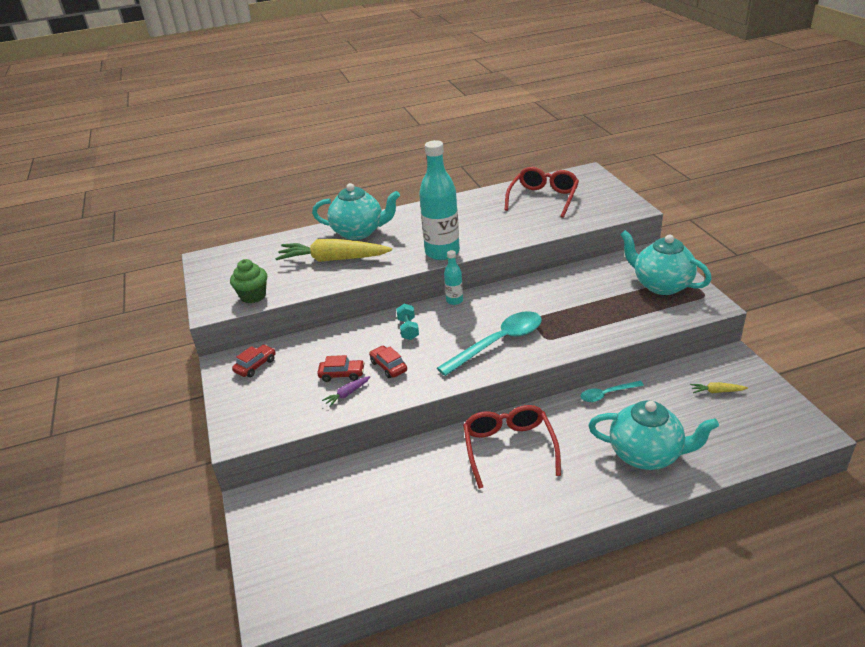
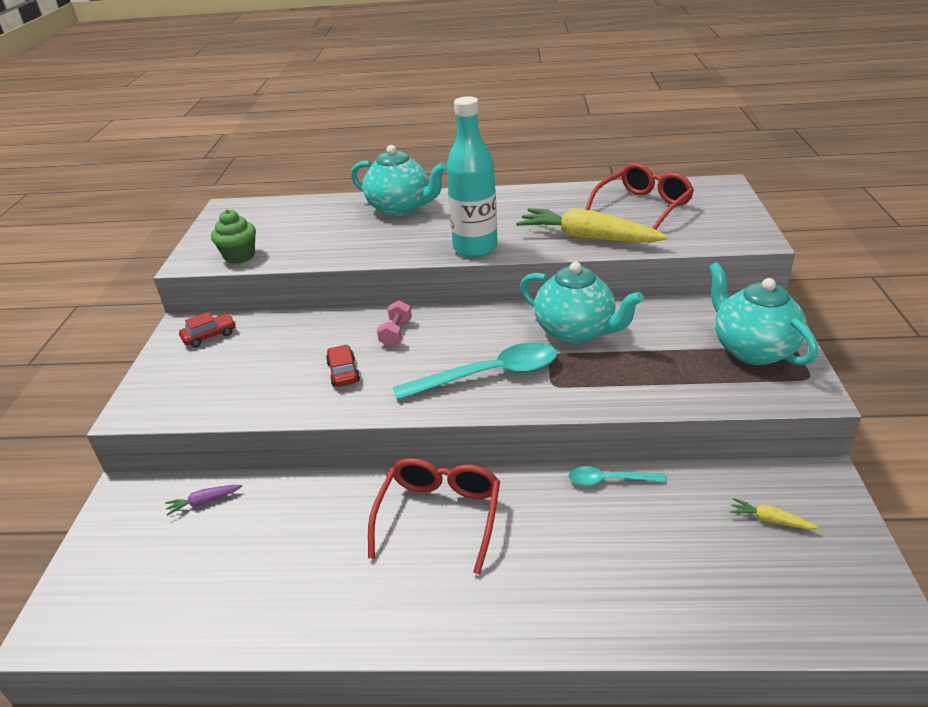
camera: 20 degrees right, 0 degrees up
(333, 259) = (350, 233): yellow carrot -> yellow carrot (587, 238)
(342, 374) = (287, 368): red car -> none
(347, 394) = (276, 393): purple carrot -> purple carrot (204, 502)
(408, 329) = (396, 333): turquoise dumbbell -> pink dumbbell
(454, 300) = (472, 311): turquoise bottle -> none
(646, 454) = (614, 582): turquoise teapot -> turquoise teapot (576, 331)

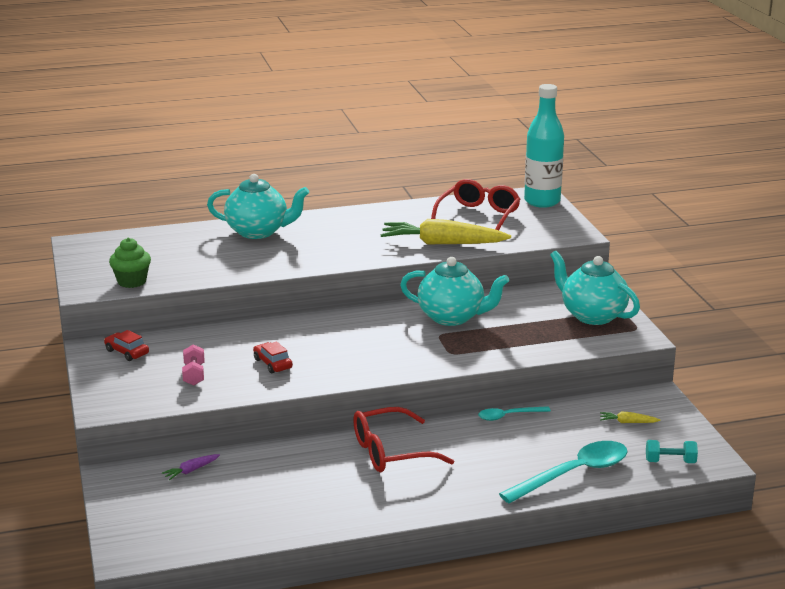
camera: 20 degrees left, 10 degrees down
(209, 336) = (127, 352): red car -> red car turned 90 degrees counterclockwise
(396, 333) = (300, 333): pink dumbbell -> pink dumbbell (194, 375)
(439, 516) = (391, 452): red glasses -> red glasses turned 105 degrees counterclockwise
(475, 248) = (349, 258): turquoise bottle -> turquoise bottle (542, 201)
(489, 375) = (397, 352): turquoise spoon -> turquoise spoon (573, 474)
(821, 612) = (670, 461): none -> turquoise dumbbell

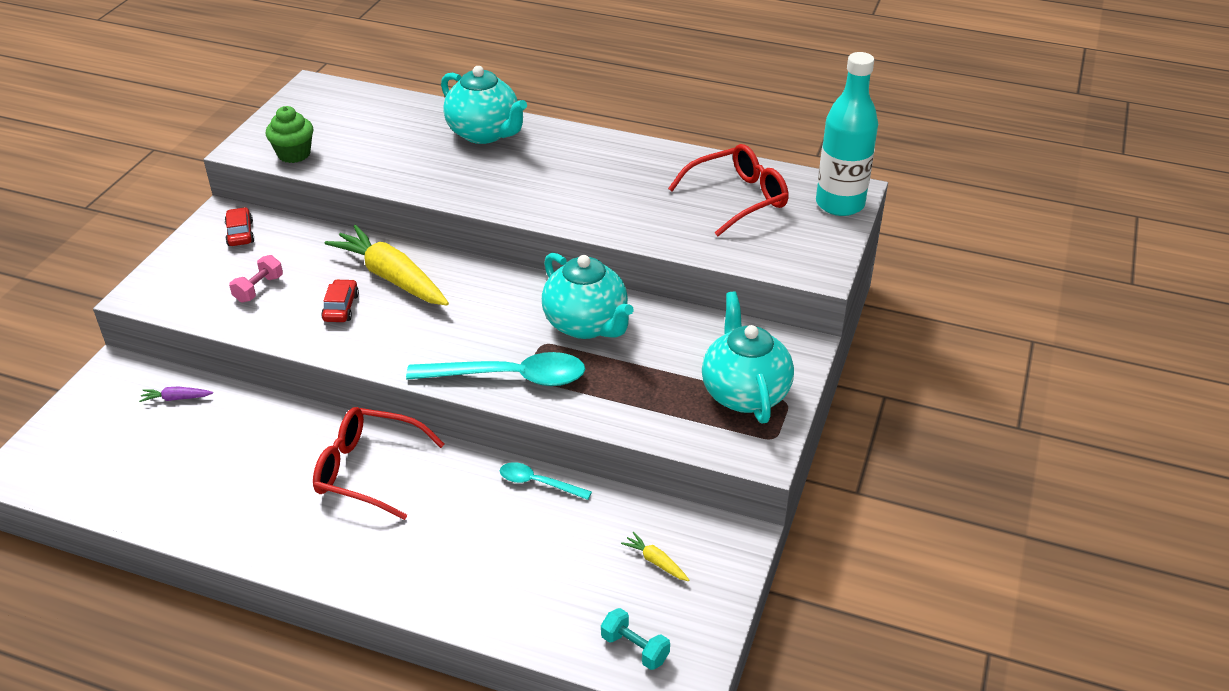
camera: 35 degrees right, 15 degrees up
(442, 243) = (647, 223): yellow carrot -> yellow carrot (391, 277)
(573, 474) = (508, 604): turquoise spoon -> turquoise spoon (509, 377)

